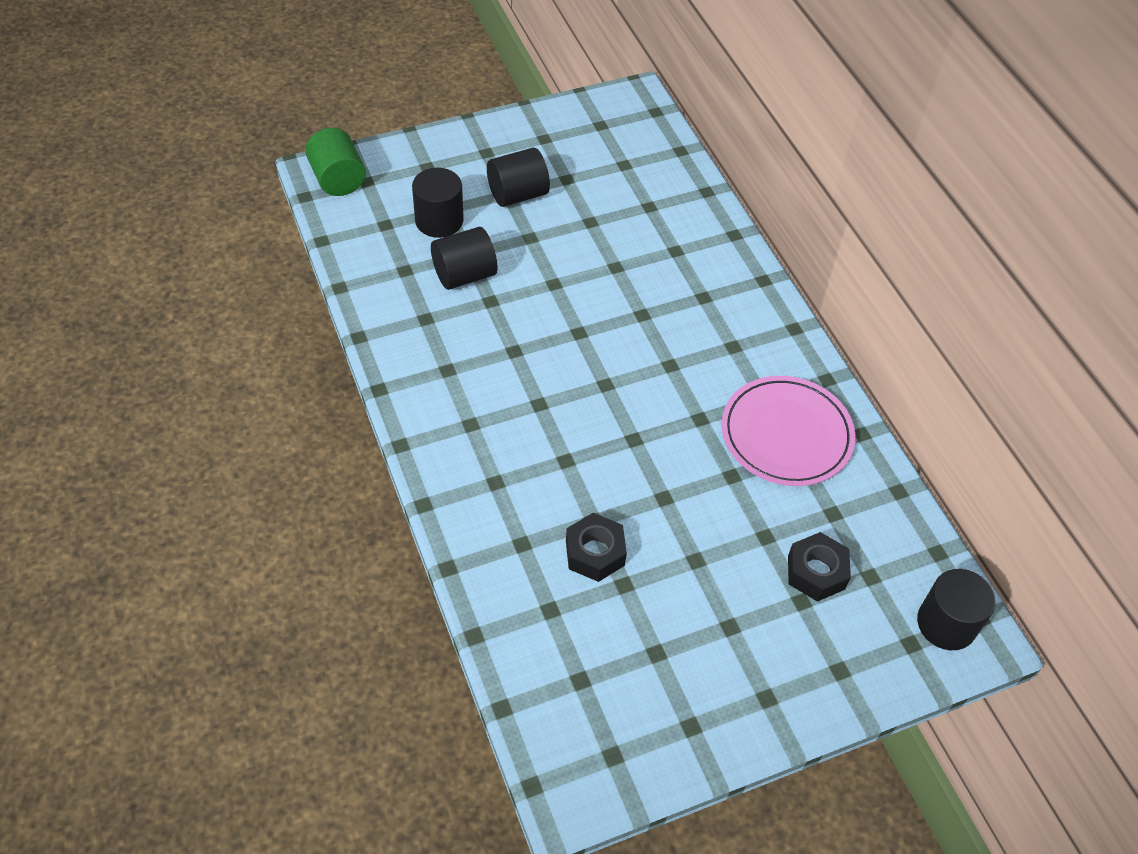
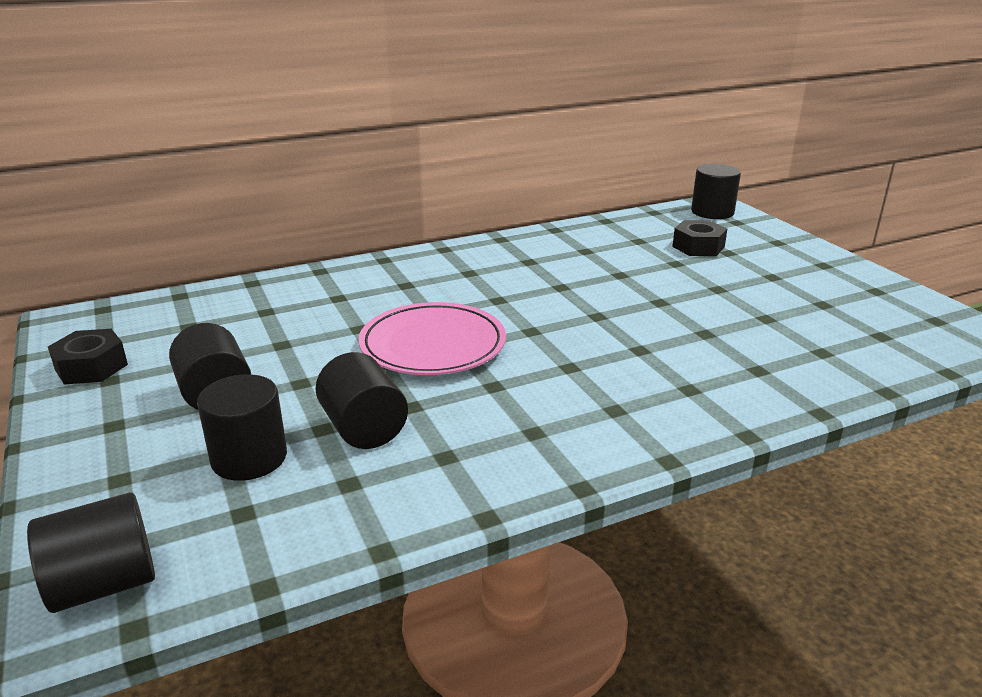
camera: 90 degrees left, 25 degrees down
(338, 179) = (104, 584): green cylinder -> black cylinder
(595, 553) = (742, 332): black nut -> black nut (91, 367)
(786, 434) = (566, 254): pink plate -> pink plate (433, 345)

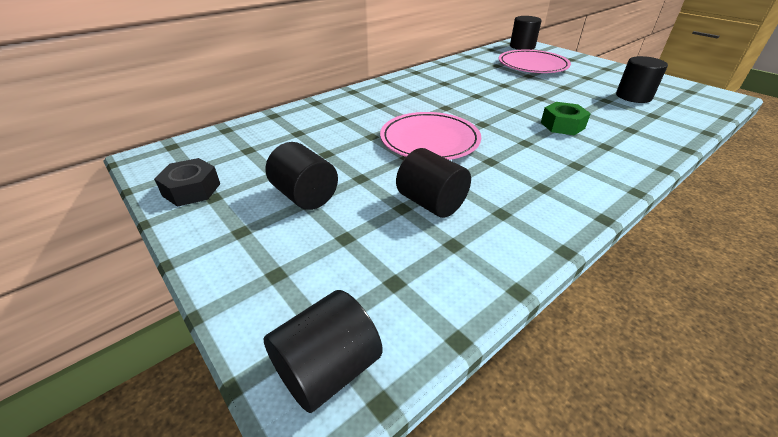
camera: 15 degrees left, 10 degrees up
(249, 458) = (366, 238): black cylinder -> black cylinder (633, 96)
(652, 349) = (562, 125): none -> green nut
(698, 247) = (532, 65): black nut -> pink plate

